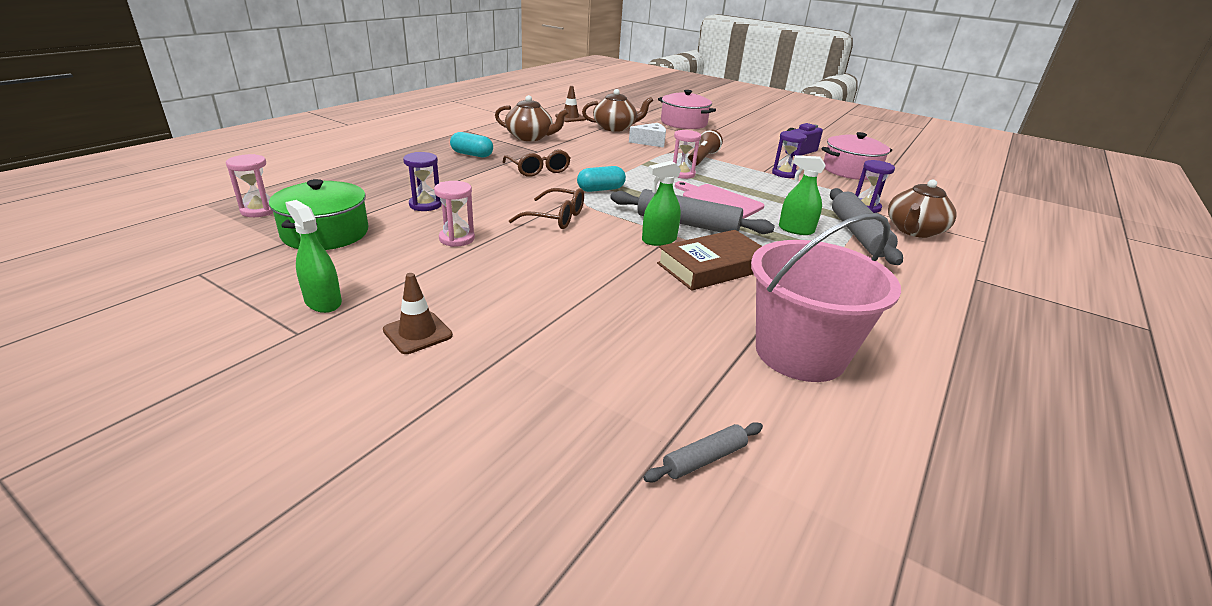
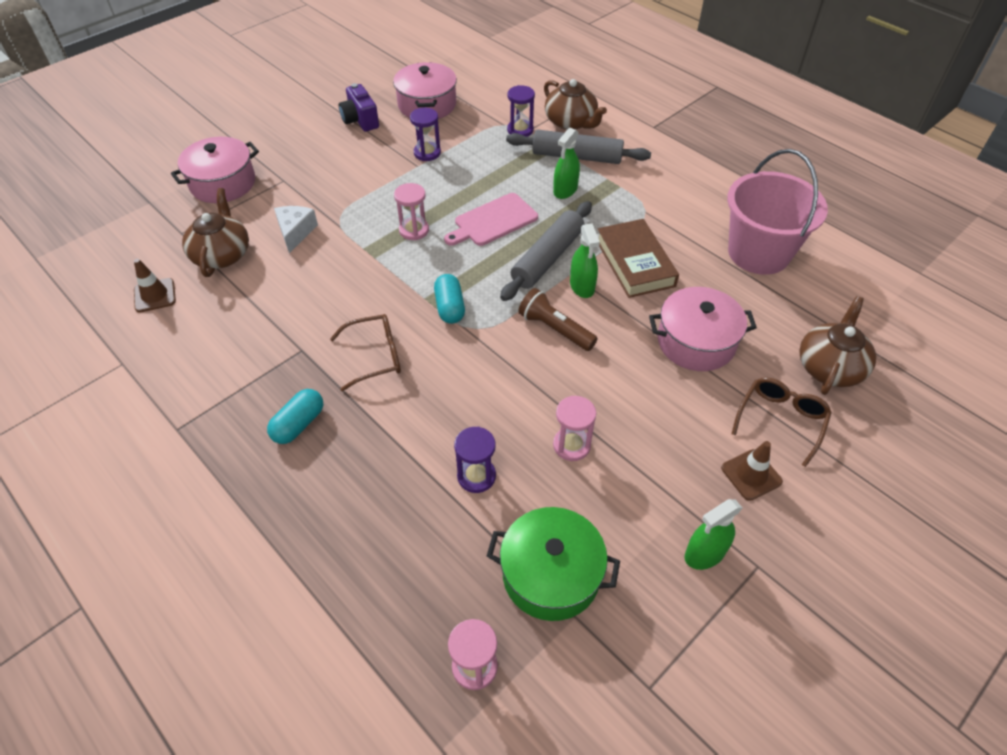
camera: 75 degrees left, 20 degrees up
(530, 137) = (237, 352): brown teapot -> brown teapot (830, 367)
(555, 218) = (524, 357): brown glasses -> brown glasses (780, 420)
(608, 302) = (696, 342): none -> pink pot
(702, 158) = (366, 201): brown flashlight -> brown flashlight (555, 329)
(704, 459) = (869, 329): grey rolling pin -> none

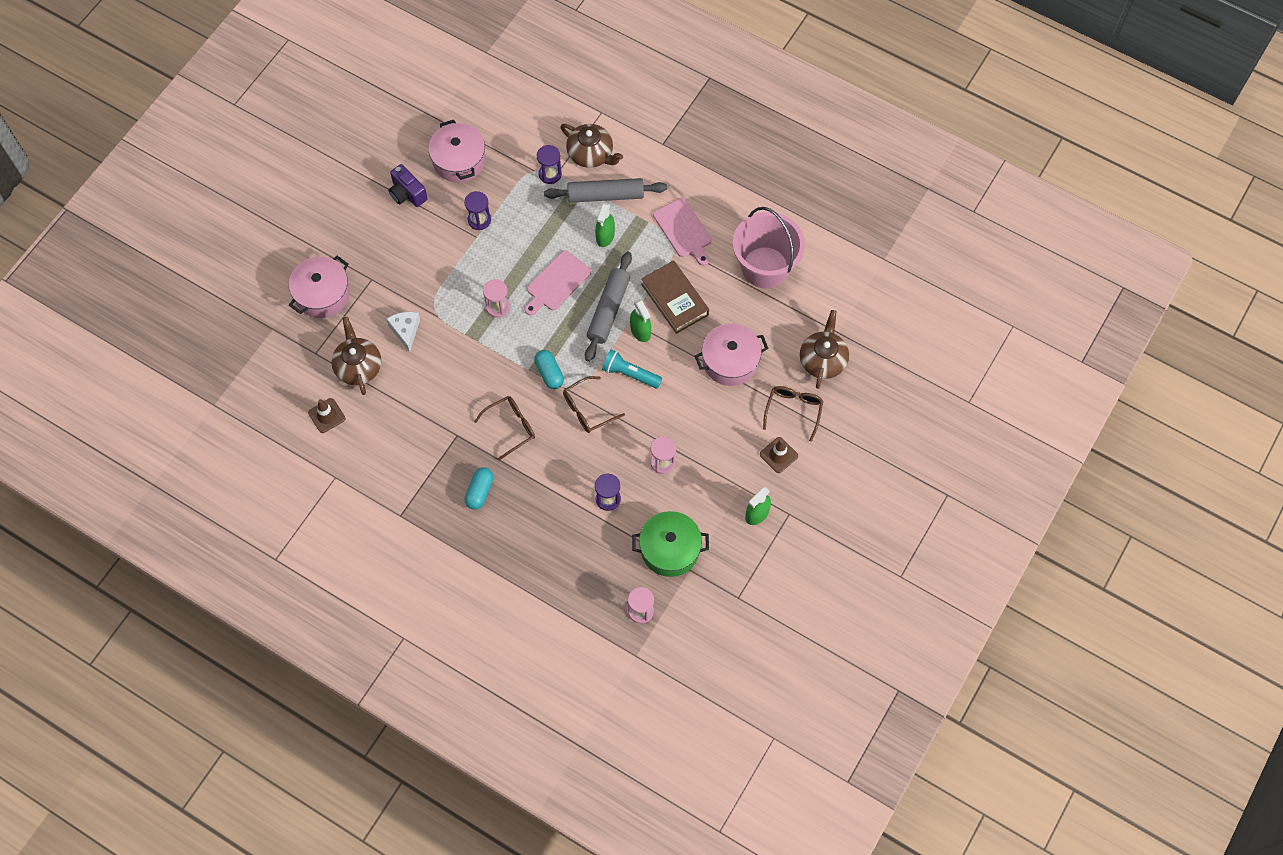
camera: 15 degrees left, 15 degrees up
(486, 357) = (588, 409): none -> brown glasses
(555, 329) = (630, 374): brown flashlight -> turquoise flashlight
(661, 201) = (683, 230): none -> pink cutting board

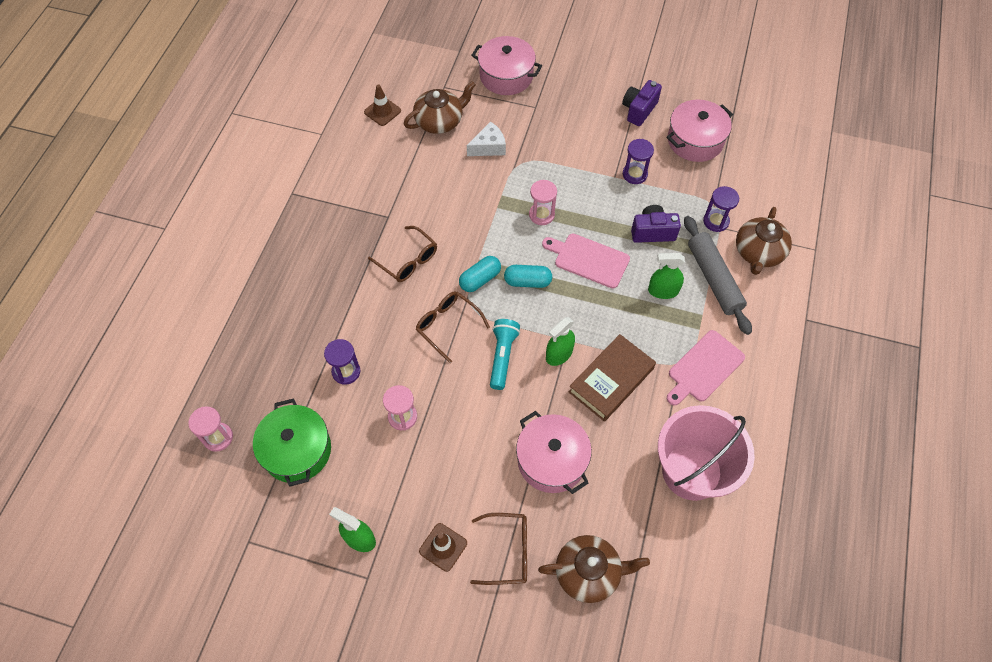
camera: 75 degrees right, 5 degrees down
(480, 492) = (330, 252): turquoise capsule -> turquoise capsule (527, 282)
(545, 225) = (652, 232): none -> purple camera
(608, 310) = (573, 316): grey rolling pin -> none

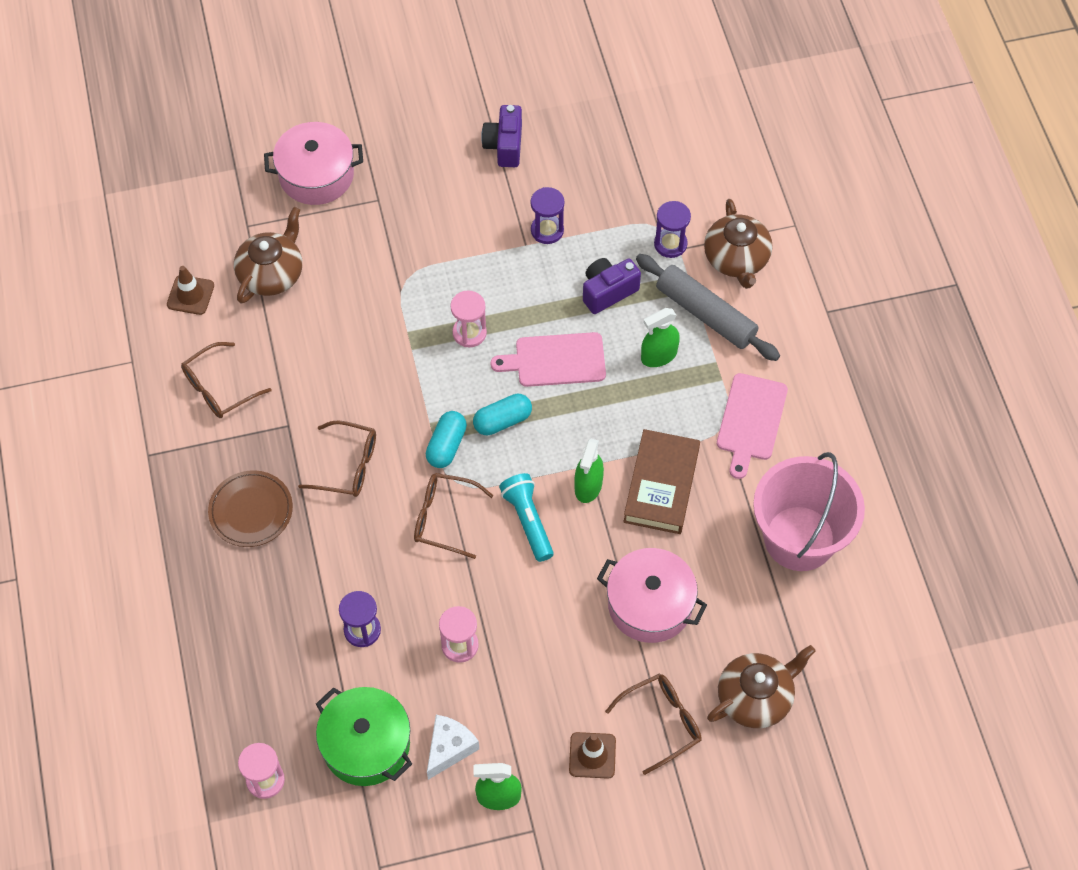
camera: 30 degrees left, 0 degrees up
(329, 258) = (251, 511): none -> brown plate
(361, 174) = (219, 388): none -> brown glasses
(489, 147) = (354, 278): white cheese -> white cheese (449, 748)
(695, 140) = (592, 155): pink pot -> none

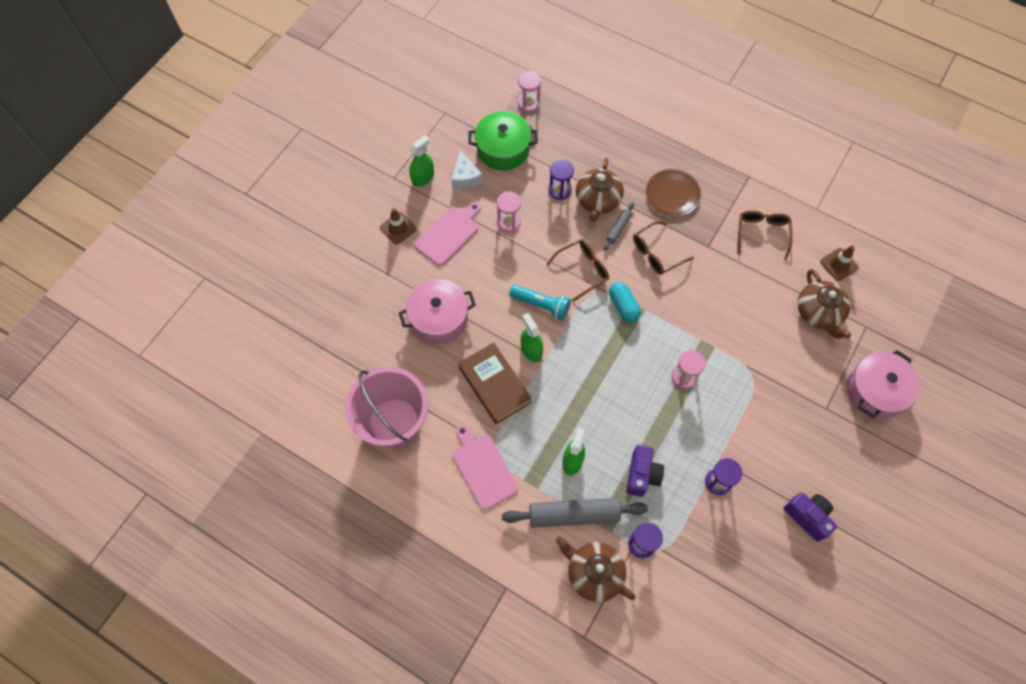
camera: 135 degrees right, 5 degrees up
(353, 528) = (618, 228): none -> grey rolling pin
(502, 421) = (611, 344): turquoise capsule -> none
(556, 360) = (623, 404): pink cutting board -> pink cutting board (448, 234)
(661, 722) = (379, 269): brown glasses -> none
(755, 697) = (344, 319): brown teapot -> brown teapot (598, 200)

